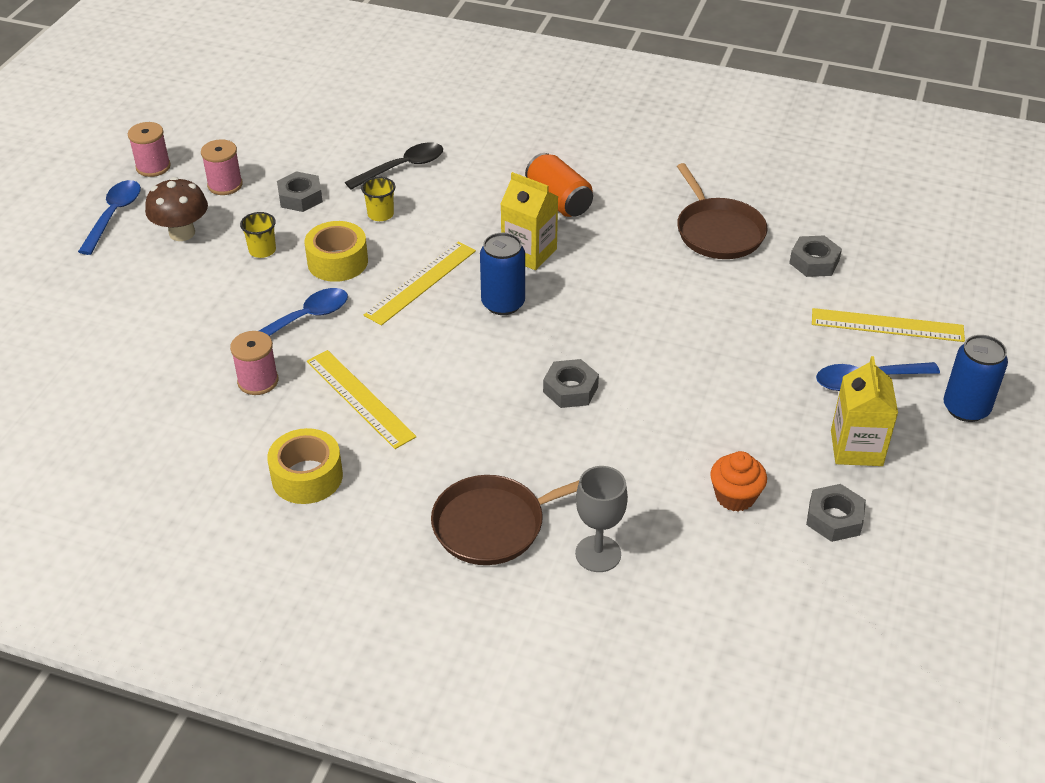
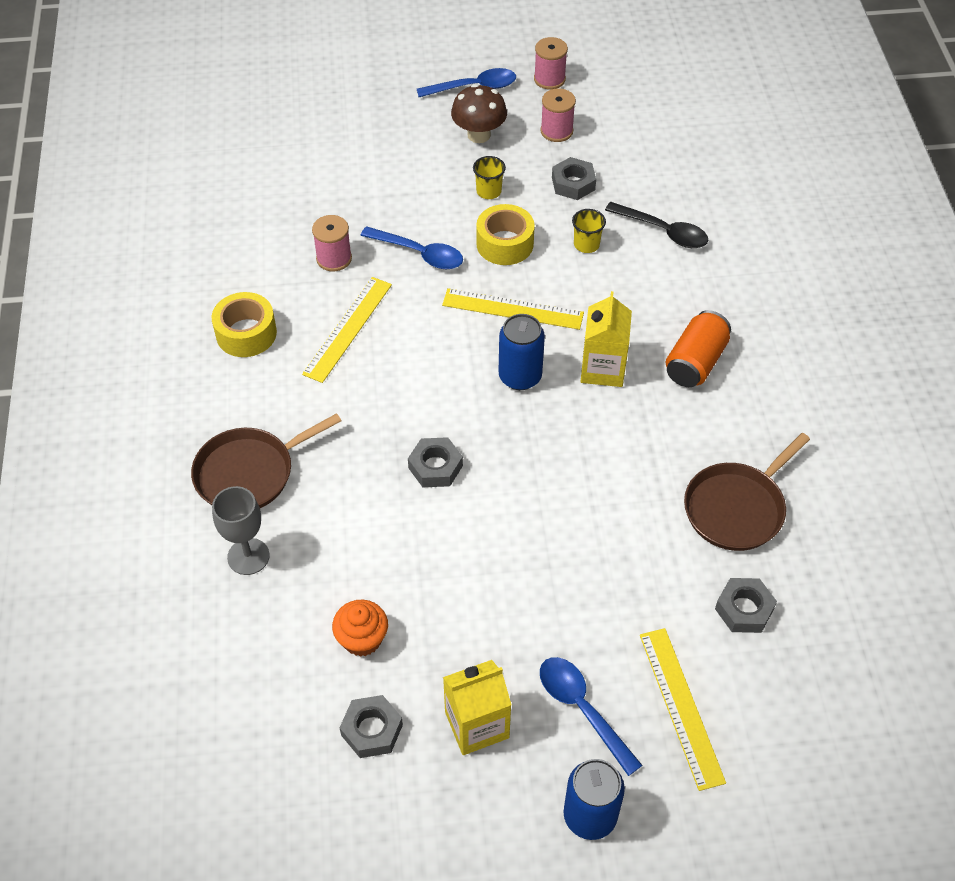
camera: 65 degrees right, 10 degrees up
(494, 524) = (249, 473): brown pan -> brown pan turned 75 degrees counterclockwise

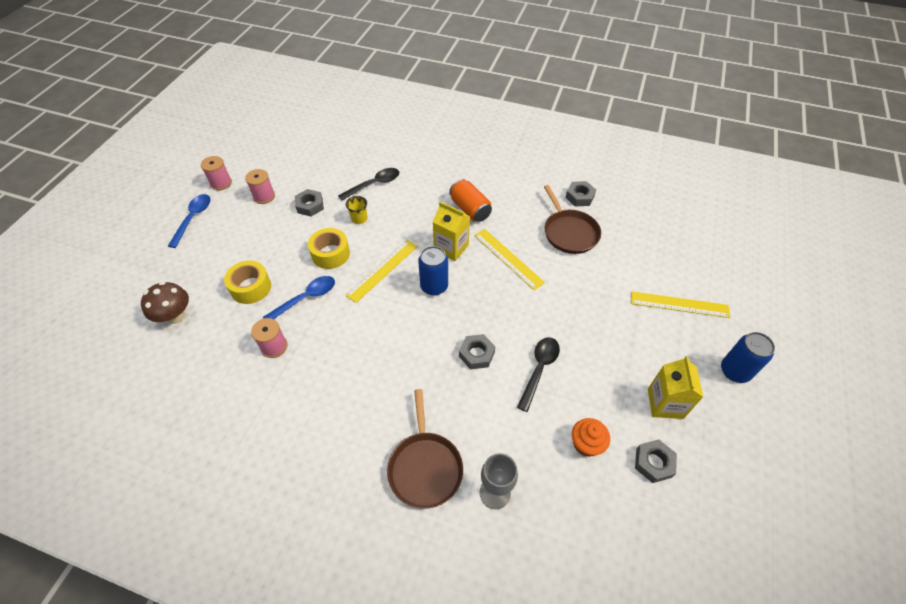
camera: 65 degrees left, 0 degrees up
(246, 333) = (301, 425): yellow tape -> yellow tape (251, 287)
(347, 328) = (339, 361): yellow ruler -> yellow ruler (508, 258)
(450, 548) = (539, 369): none -> black spoon
(479, 135) = (234, 232): brown mushroom -> brown mushroom (175, 316)
(489, 191) = (284, 245): yellow cup -> none
(582, 709) = (669, 348): blue spoon -> none
(744, 609) = (630, 255): grey nut -> grey nut (579, 197)

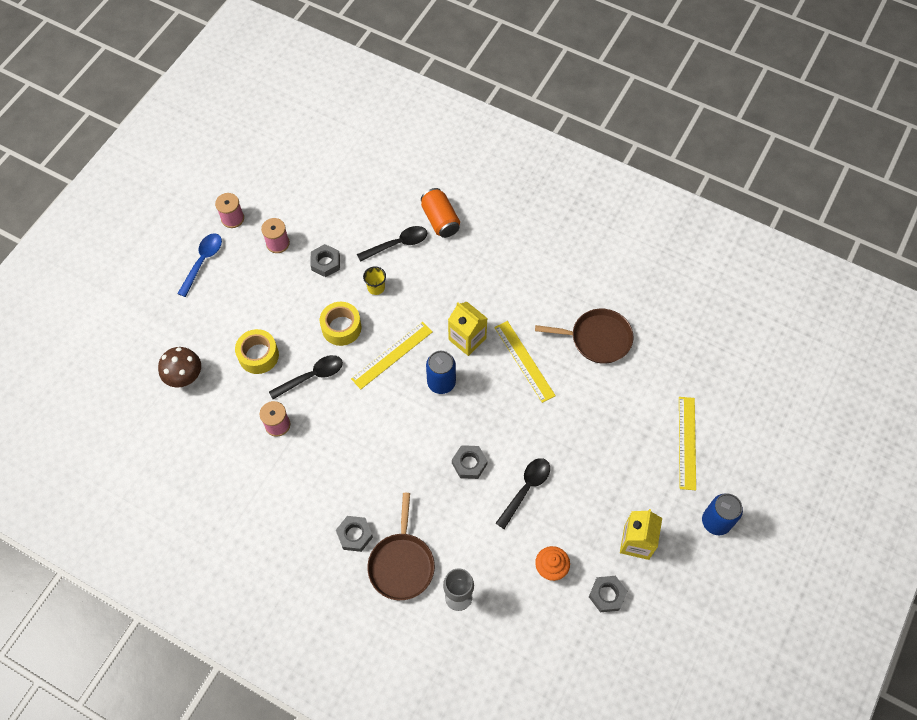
camera: 10 degrees right, 10 degrees up
(306, 298) = (311, 376): blue spoon -> black spoon
(470, 209) = (496, 293): orange can -> orange can (440, 220)
(569, 232) = (597, 339): brown pan -> brown pan turned 75 degrees counterclockwise
(579, 197) = (621, 294): grey nut -> grey nut (354, 535)
(679, 305) = (686, 442): yellow ruler -> yellow ruler turned 75 degrees clockwise

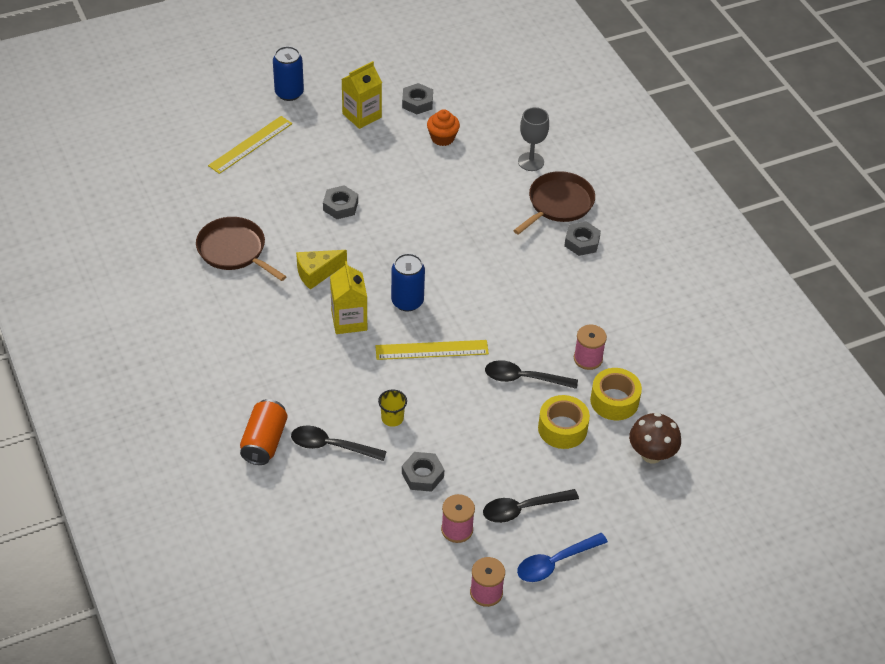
camera: 145 degrees left, 15 degrees down
(341, 327) = (459, 403): yellow tape -> yellow tape (614, 401)
(469, 464) = (441, 232): grey nut -> grey nut (340, 206)
(524, 361) = (317, 273): yellow ruler -> yellow cheese
(526, 489) = (412, 191): black spoon -> black spoon (523, 509)

